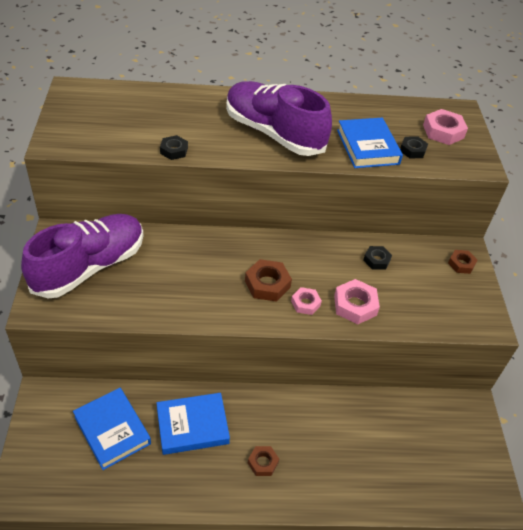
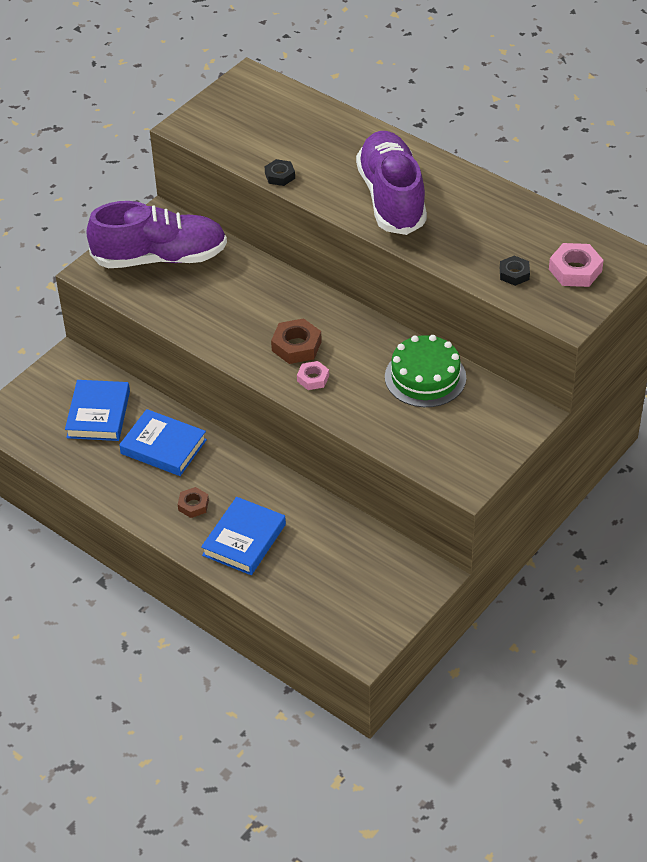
camera: 45 degrees right, 0 degrees up
(355, 305) = (356, 403): pink nut -> none
(368, 147) = (471, 250): blue book -> blue book (244, 540)
(376, 260) = (425, 377): black nut -> green cake
(461, 264) = (509, 423): brown nut -> none

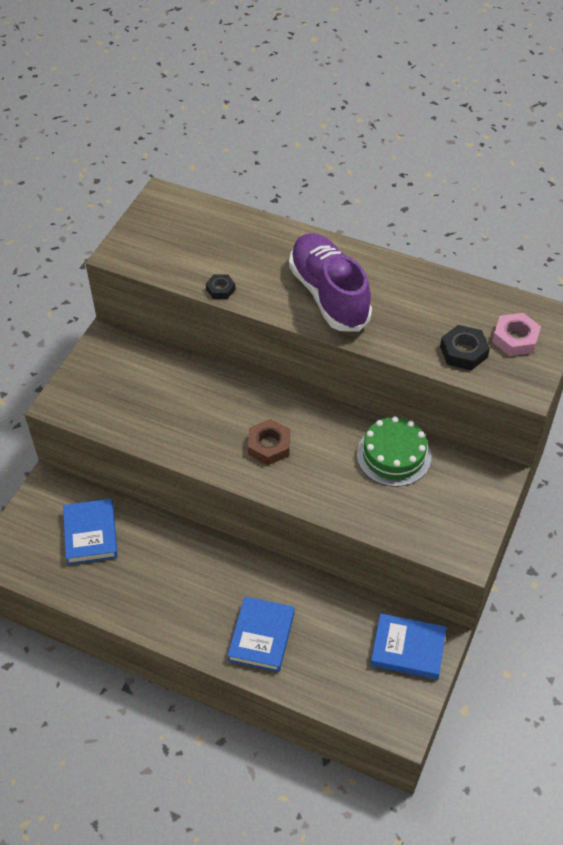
camera: 15 degrees left, 5 degrees up
(160, 258) = (117, 378): purple shoe -> none
(163, 447) = (160, 556): blue book -> blue book (408, 649)
(193, 505) = (204, 610): brown nut -> none
(313, 378) = (294, 476): pink nut -> none
(514, 274) = (463, 352): black nut -> black nut, size x1.58

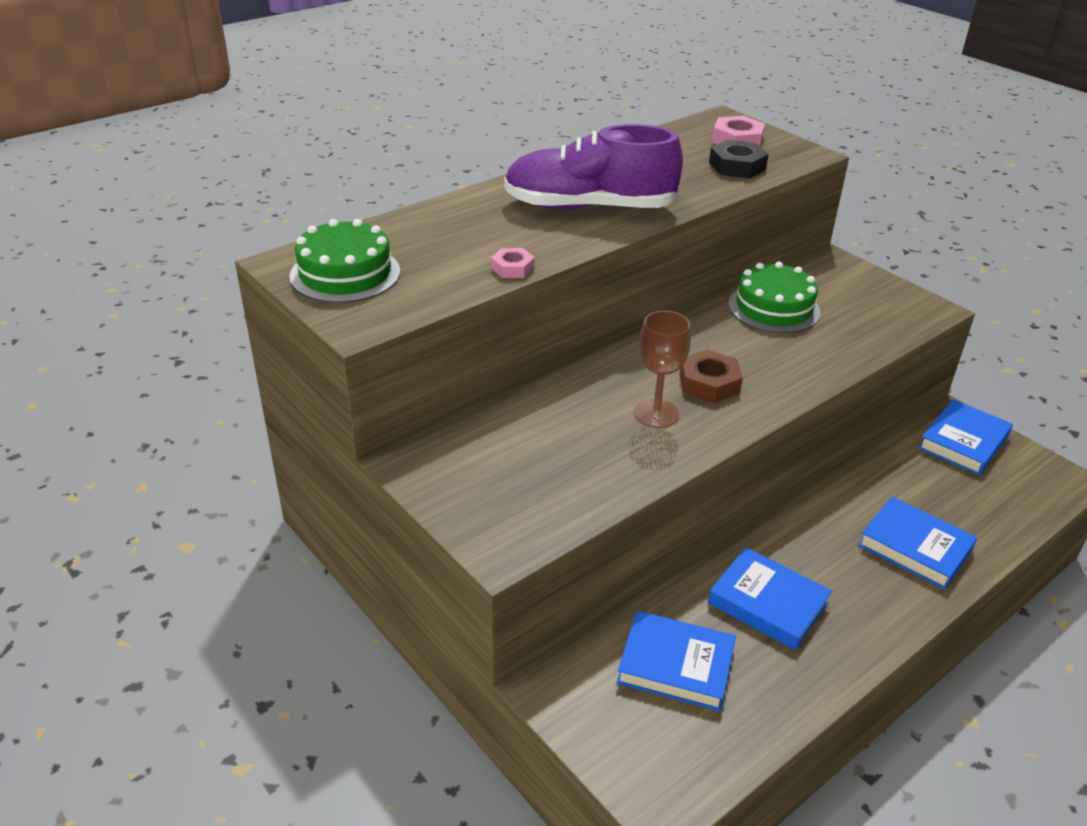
camera: 65 degrees left, 15 degrees down
(163, 565) = (767, 603): none -> blue book
(166, 224) = (345, 273): none -> green cake
(217, 429) = (656, 414): none -> brown goblet
(220, 289) = (512, 268): black nut -> pink nut

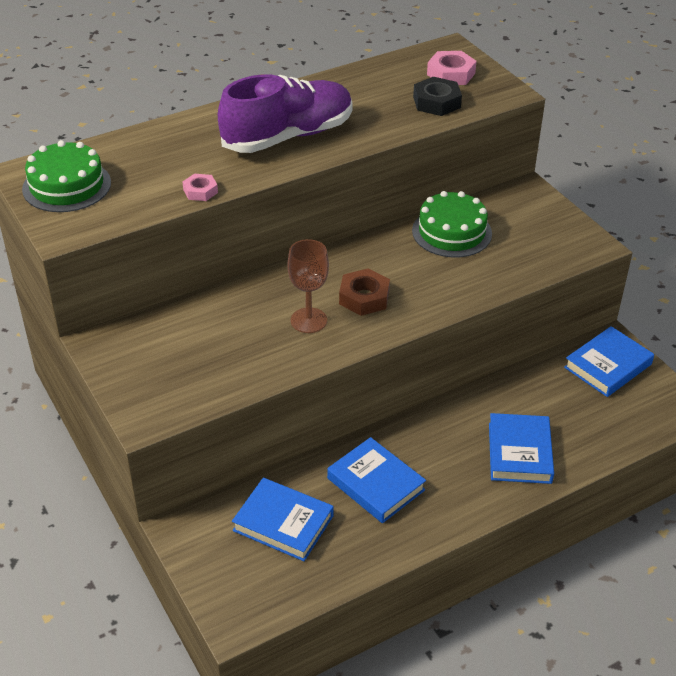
camera: 10 degrees right, 5 degrees up
(589, 207) = (288, 136): purple shoe -> purple shoe turned 135 degrees clockwise
(915, 547) = (519, 453): blue book -> blue book turned 45 degrees clockwise

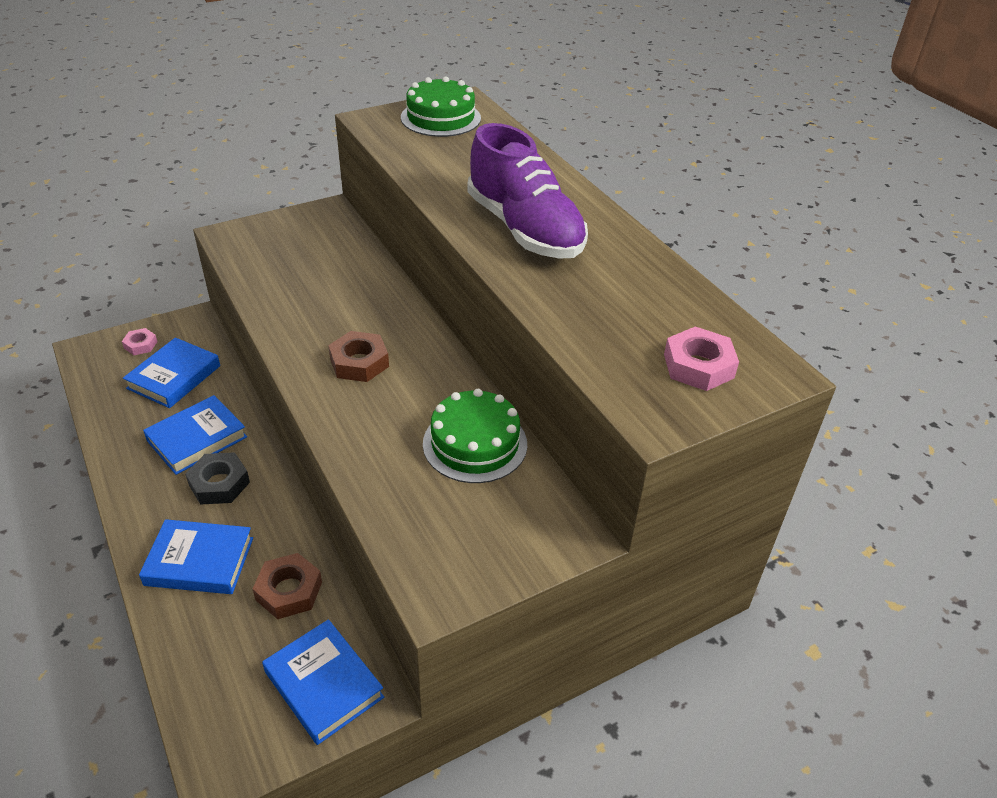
camera: 90 degrees right, 0 degrees up
(200, 191) = (423, 179): pink nut -> pink nut (140, 345)
(308, 320) = (330, 323): brown goblet -> none
(436, 102) = (616, 346): black nut -> black nut (219, 483)
(536, 394) = (289, 591): none -> brown nut

